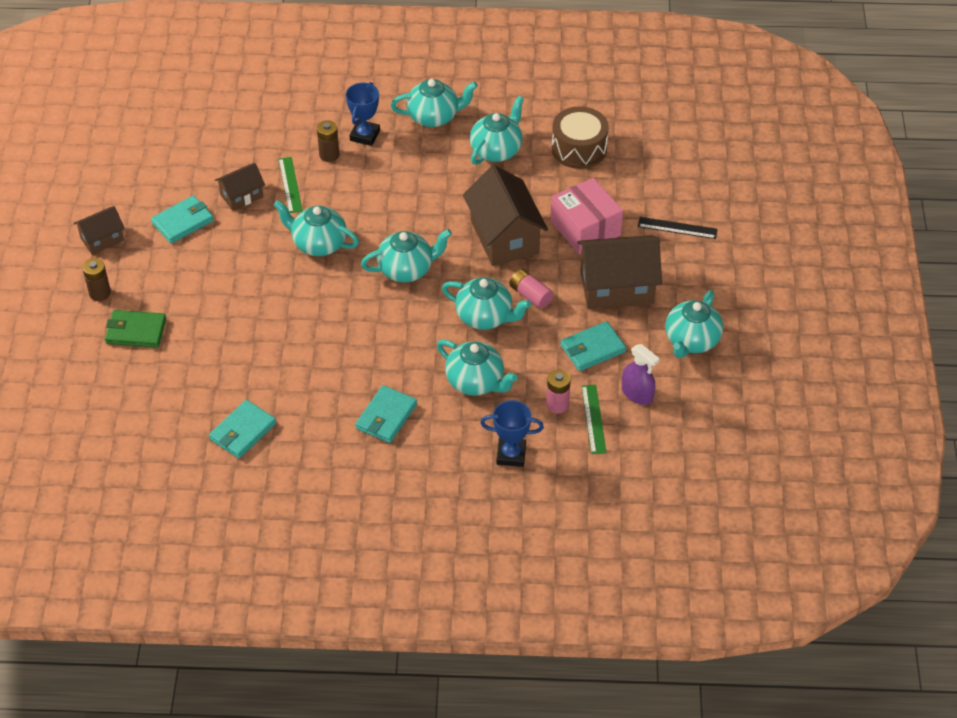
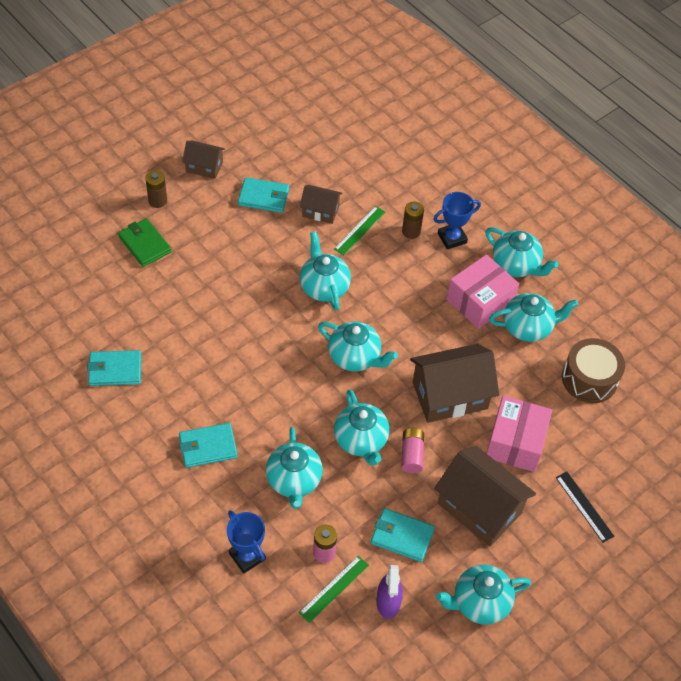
camera: 45 degrees right, 5 degrees up
(442, 161) = (480, 301): none -> pink box
(504, 237) = (450, 395): brown house -> brown house turned 45 degrees clockwise

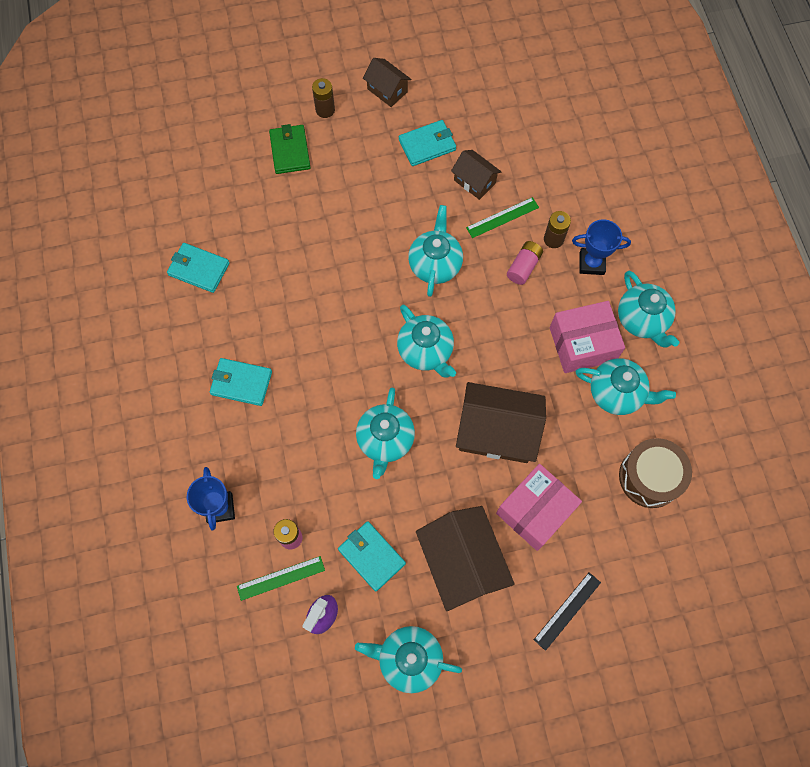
camera: 30 degrees right, 15 degrees up
(264, 197) = (427, 145): turquoise wallet -> turquoise wallet turned 60 degrees counterclockwise
(294, 481) = (301, 453): turquoise teapot -> none
(411, 455) = (426, 477): pink battery -> pink battery (523, 267)
(584, 506) = (567, 610): black ruler -> black ruler turned 45 degrees clockwise

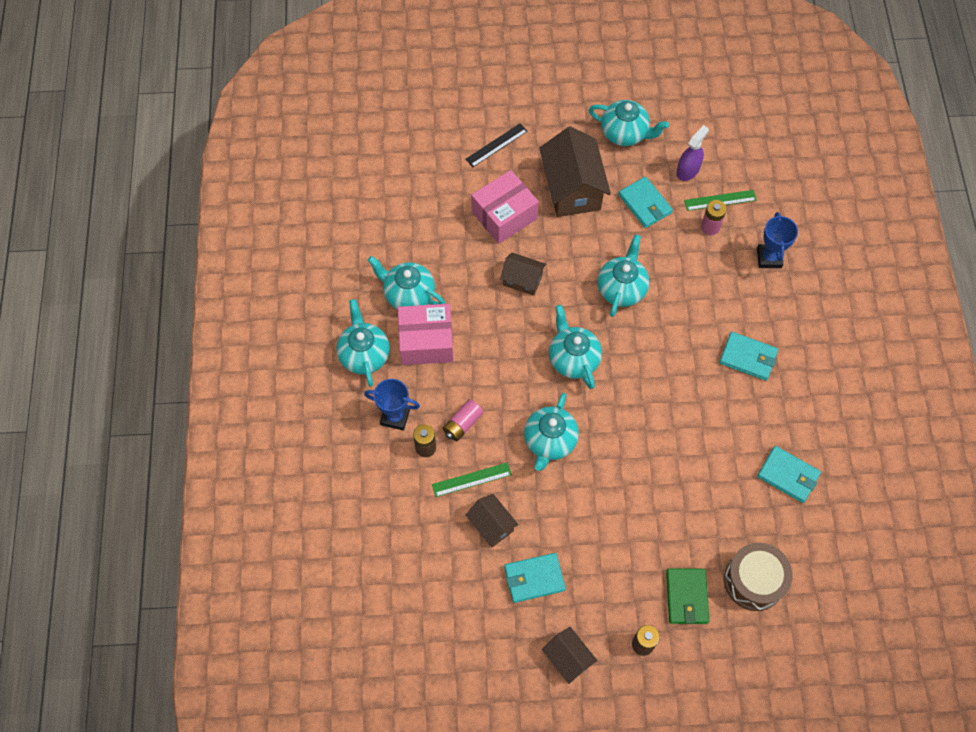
camera: 170 degrees left, 5 degrees down
(497, 432) = (522, 280): brown house -> brown house, size x0.54
(649, 477) = (402, 225): brown drum -> brown drum (754, 581)

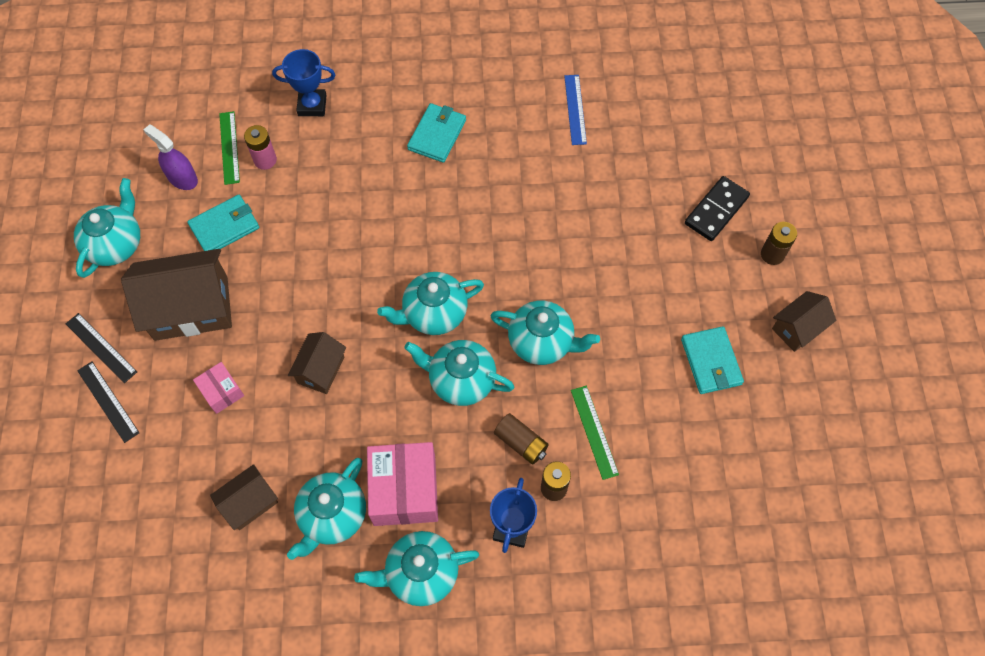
camera: 90 degrees left, 0 degrees up
(462, 424) = (521, 443): pink battery -> brown battery
(491, 525) = (650, 408): brown house -> brown house (249, 503)
(504, 215) = (221, 392): pink box -> pink box, size x0.53
(538, 135) = (101, 347): none -> black ruler
(621, 288) = (341, 257): turquoise teapot -> turquoise teapot (461, 380)
(687, 597) = (716, 210): green wallet -> black domino
(754, 581) = (693, 148): brown drum -> none
(788, 475) = (575, 109): turquoise wallet -> blue ruler

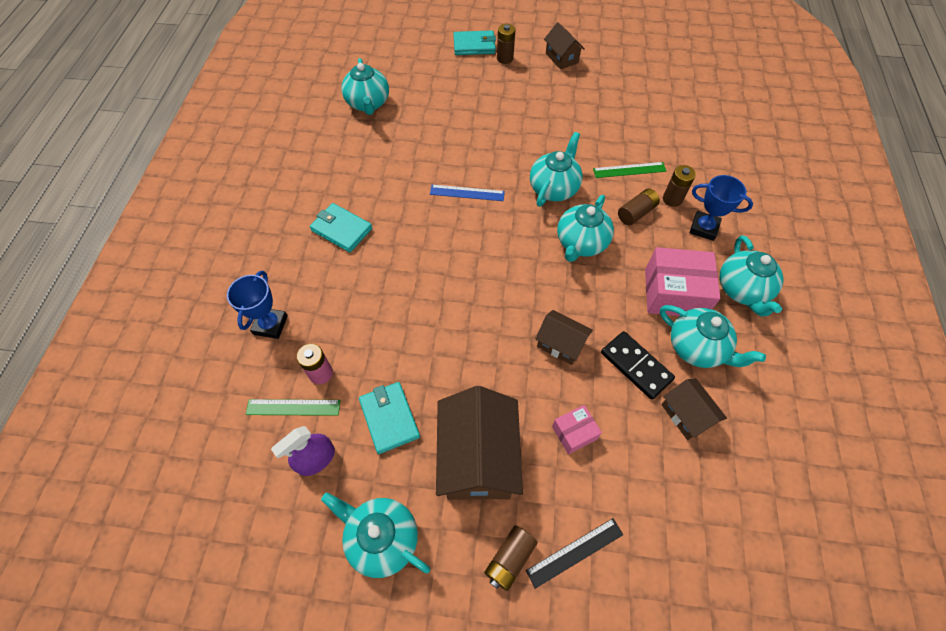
camera: 80 degrees left, 5 degrees down
(101, 347) = (510, 559): black ruler -> brown battery
(433, 313) = (518, 254): turquoise teapot -> turquoise teapot (368, 104)
(575, 109) = (350, 137): blue ruler -> blue ruler (467, 193)
(711, 362) = (581, 101): turquoise wallet -> turquoise wallet (474, 45)
(716, 210) = (463, 78): black domino -> black domino (636, 366)

